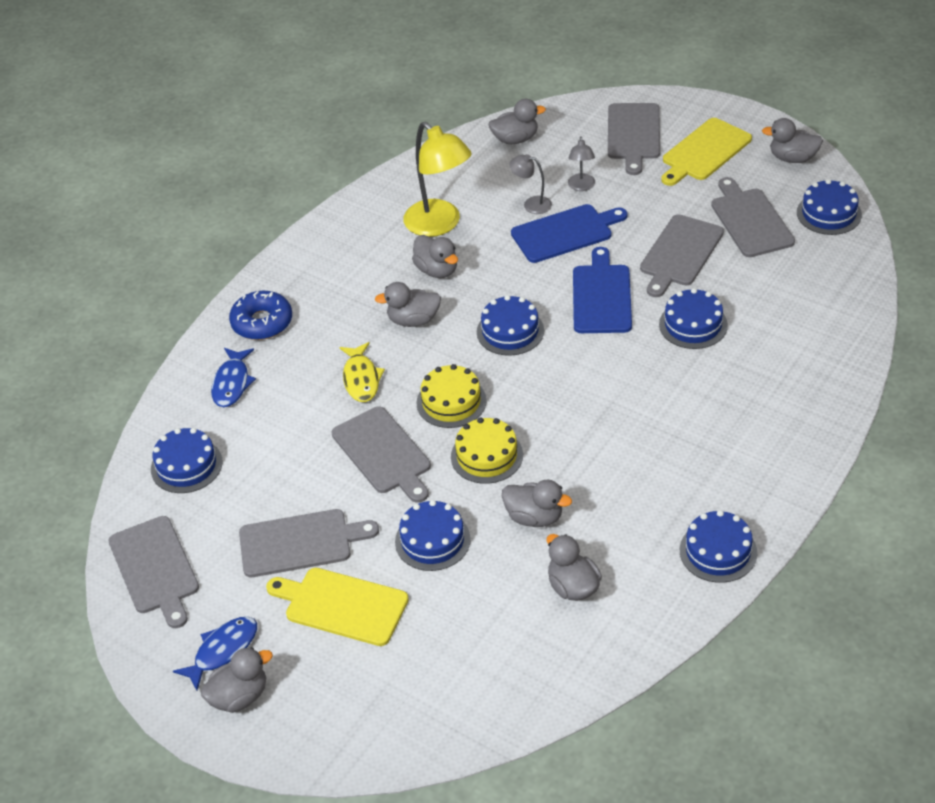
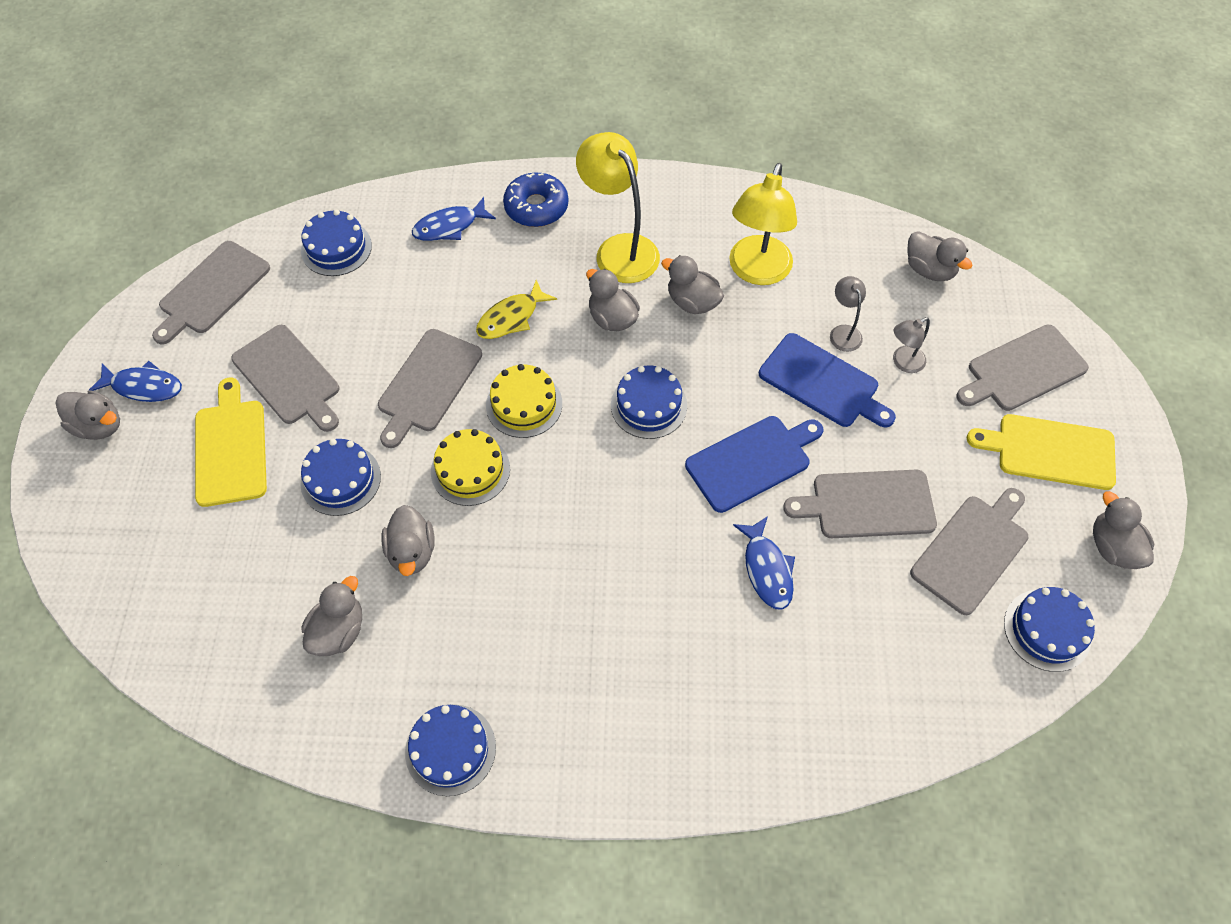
camera: 55 degrees right, 15 degrees up
(350, 290) = (619, 249): none -> yellow lamp
(437, 270) = (692, 302): grey duck -> grey duck turned 105 degrees clockwise
(693, 324) = (766, 569): blue cake -> blue fish

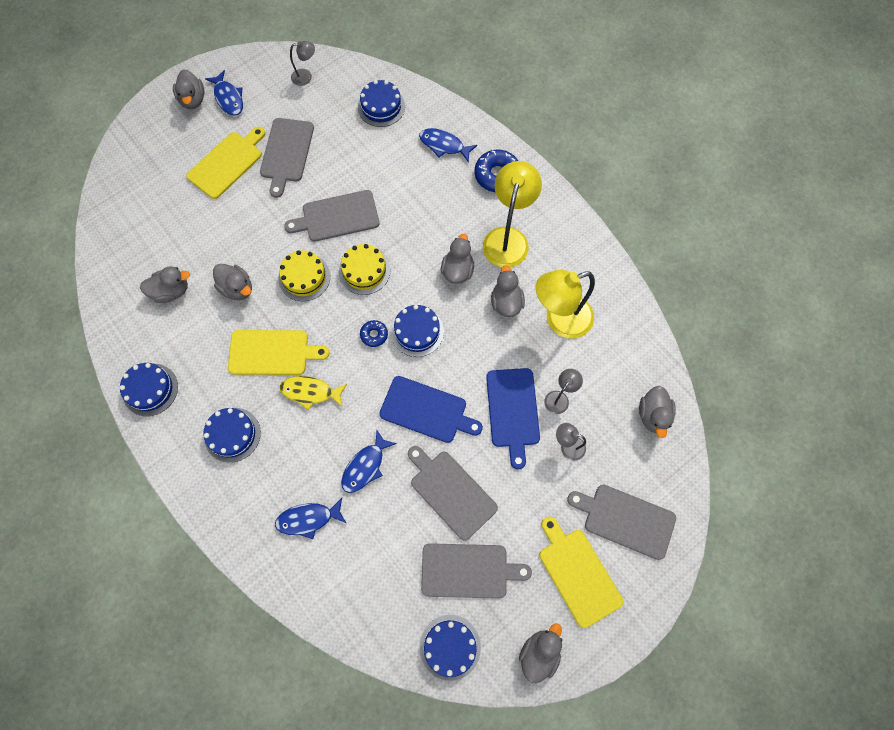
camera: 50 degrees right, 10 degrees up
(212, 290) = (306, 77): grey cutting board -> grey lamp
(341, 479) = (250, 224): blue cake -> blue cake (232, 434)
(412, 552) = (237, 288): grey duck -> grey duck turned 90 degrees counterclockwise
(511, 317) = (413, 222): yellow fish -> yellow fish (310, 392)
(535, 570) = (272, 352): none -> yellow cutting board
(613, 449) = (374, 335): none -> blue donut
(782, 676) = (308, 519): none -> blue fish

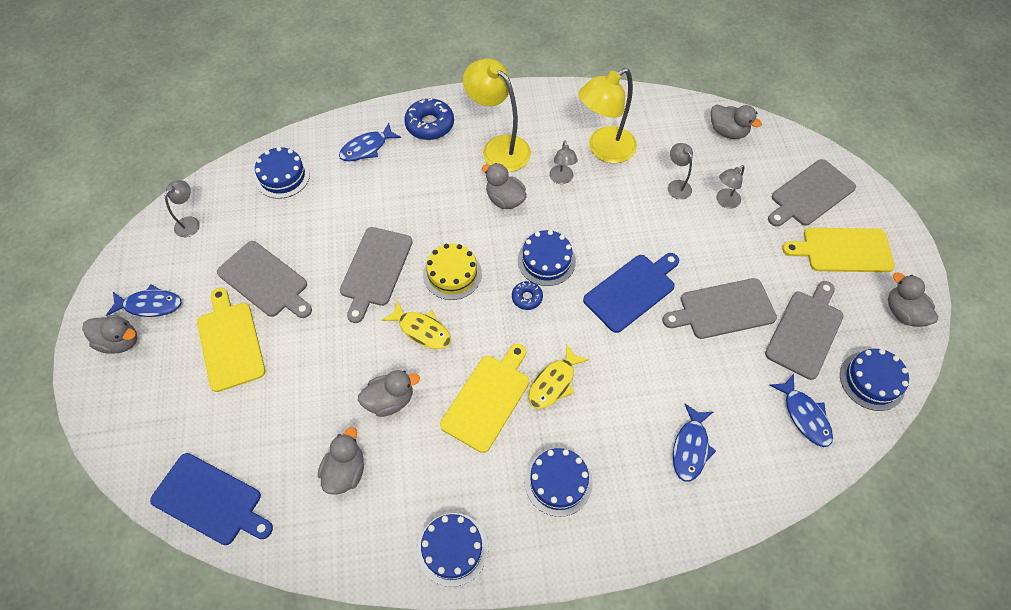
camera: 60 degrees left, 10 degrees down
(304, 277) = (422, 330): yellow cake -> yellow fish
(365, 466) = (661, 369): blue fish -> blue fish (804, 416)
(506, 302) = (561, 179): grey duck -> grey lamp
(512, 411) = (670, 225): blue cutting board -> blue cutting board (210, 500)
(560, 320) = (604, 150): yellow lamp -> yellow lamp turned 45 degrees clockwise

